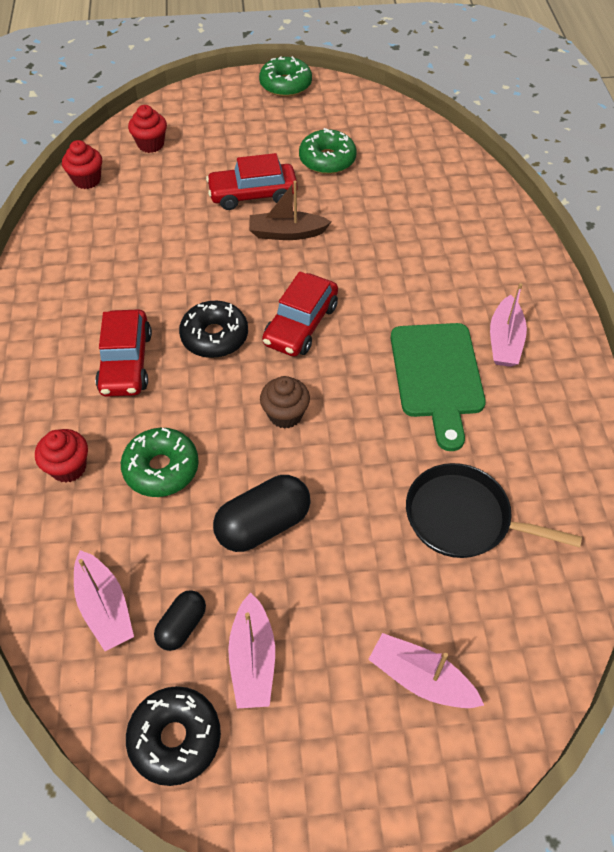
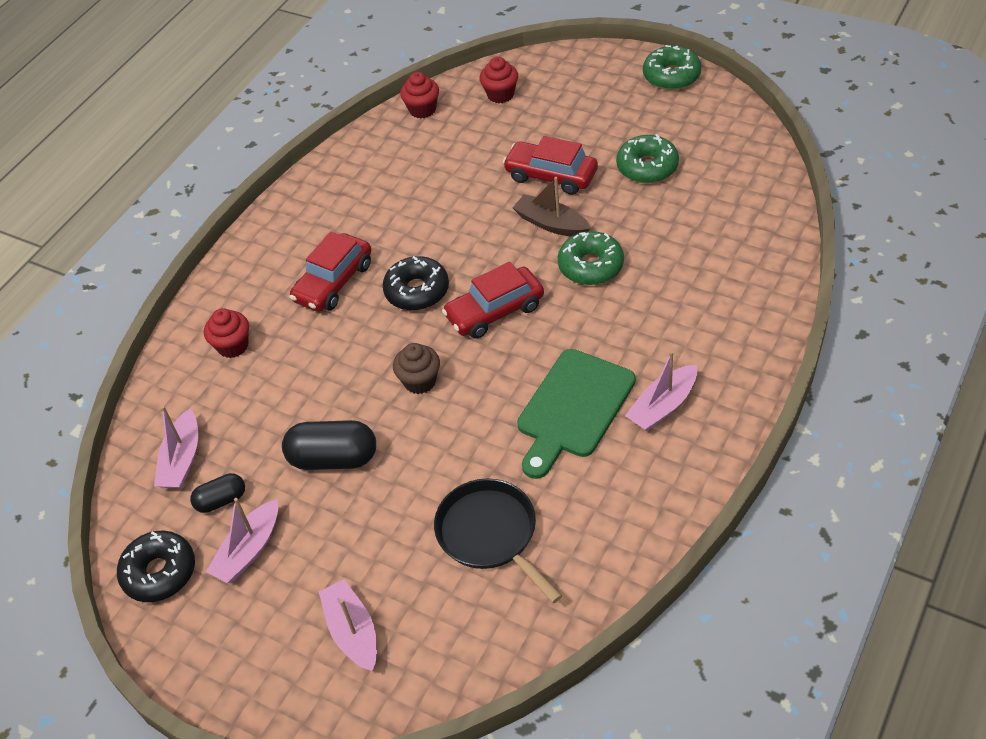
camera: 40 degrees right, 5 degrees down
(161, 468) = (295, 378): green donut -> green donut (591, 266)

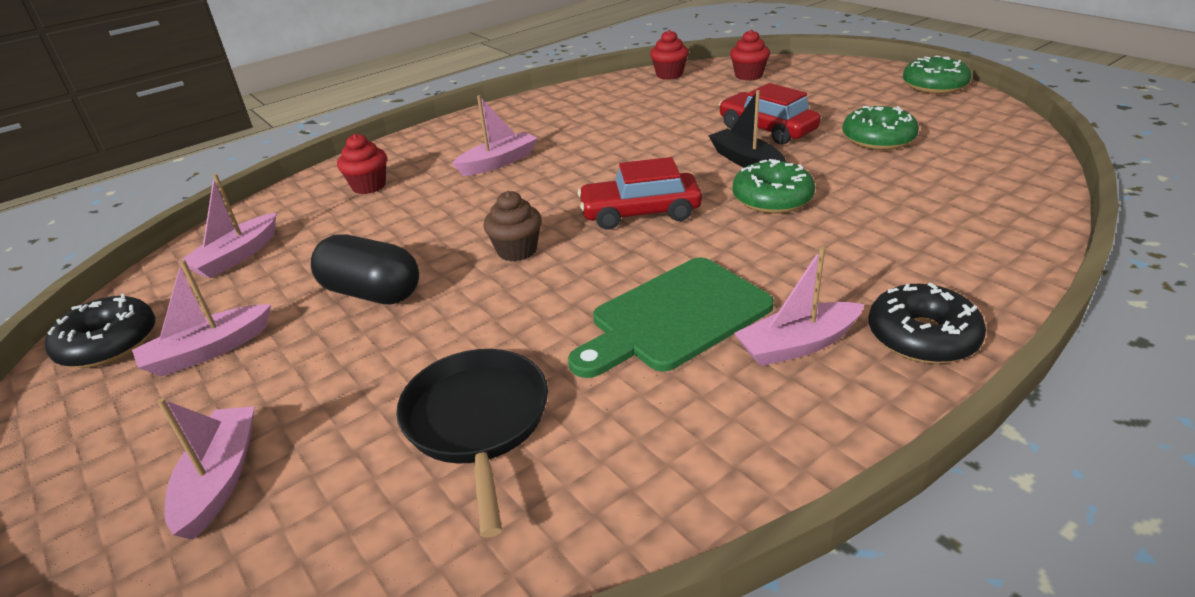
camera: 20 degrees right, 15 degrees down
(221, 500) = (232, 298): black capsule -> none
(334, 282) = (498, 162): red car -> pink boat
(417, 291) = (571, 182): black donut -> black donut (922, 337)
(551, 224) = (746, 161): brown boat -> black boat

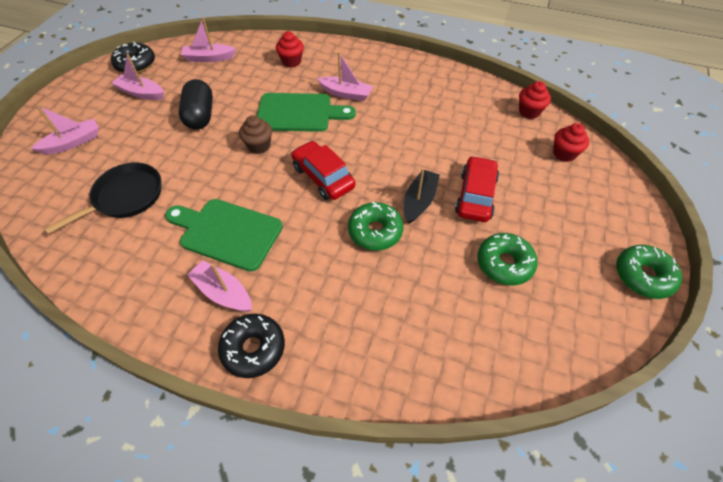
camera: 55 degrees right, 20 degrees up
(489, 204) = (299, 113): none -> green cutting board

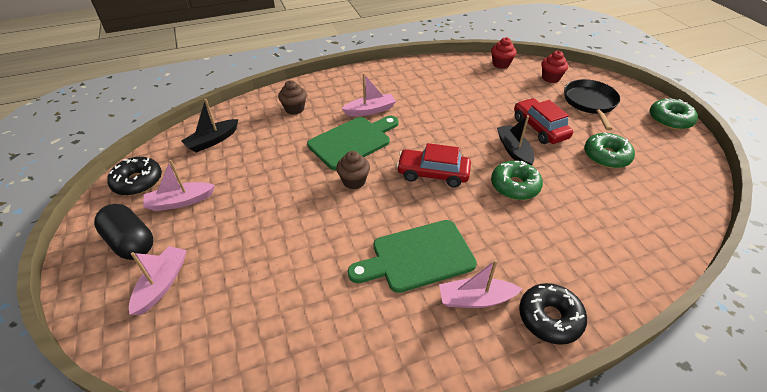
camera: 40 degrees left, 10 degrees down
(125, 197) = (289, 291): black pan -> black pan (590, 102)
(200, 116) = (269, 188): black capsule -> black capsule (131, 242)
(209, 58) = (212, 141): pink boat -> black boat
(291, 61) = (294, 109): red cupcake -> brown cupcake

